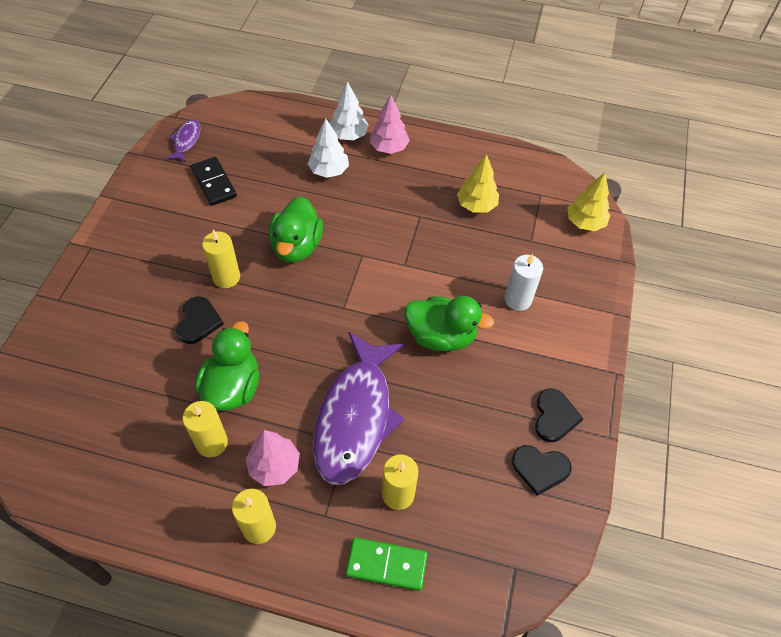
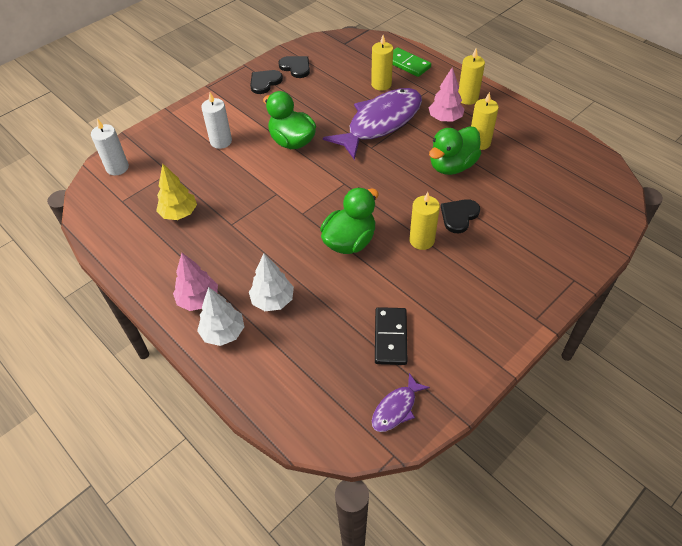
camera: 145 degrees left, 5 degrees down
(585, 222) = (117, 168): yellow tree -> white candle

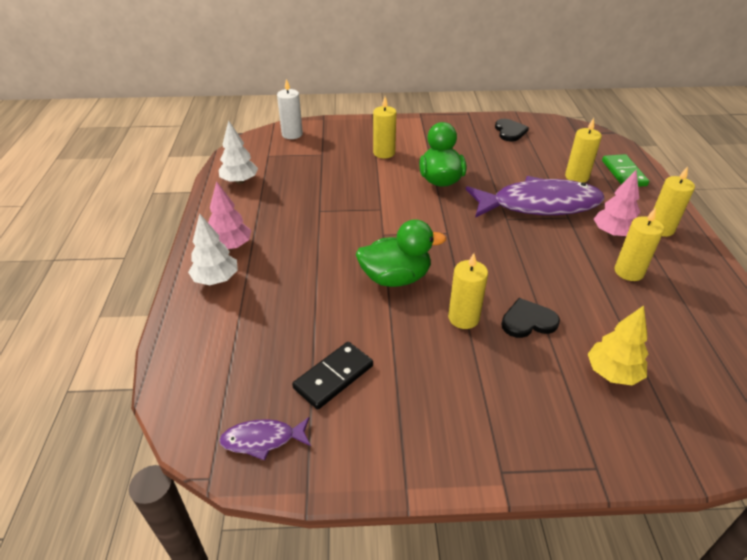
camera: 40 degrees right, 10 degrees down
(179, 213) = (293, 183): yellow tree -> yellow tree (612, 373)
(221, 141) = (384, 153): white candle -> yellow candle
(265, 82) = (469, 130): black heart -> none
(273, 300) = (279, 281): white tree -> white tree (240, 181)
(452, 166) = (573, 275): green duck -> none

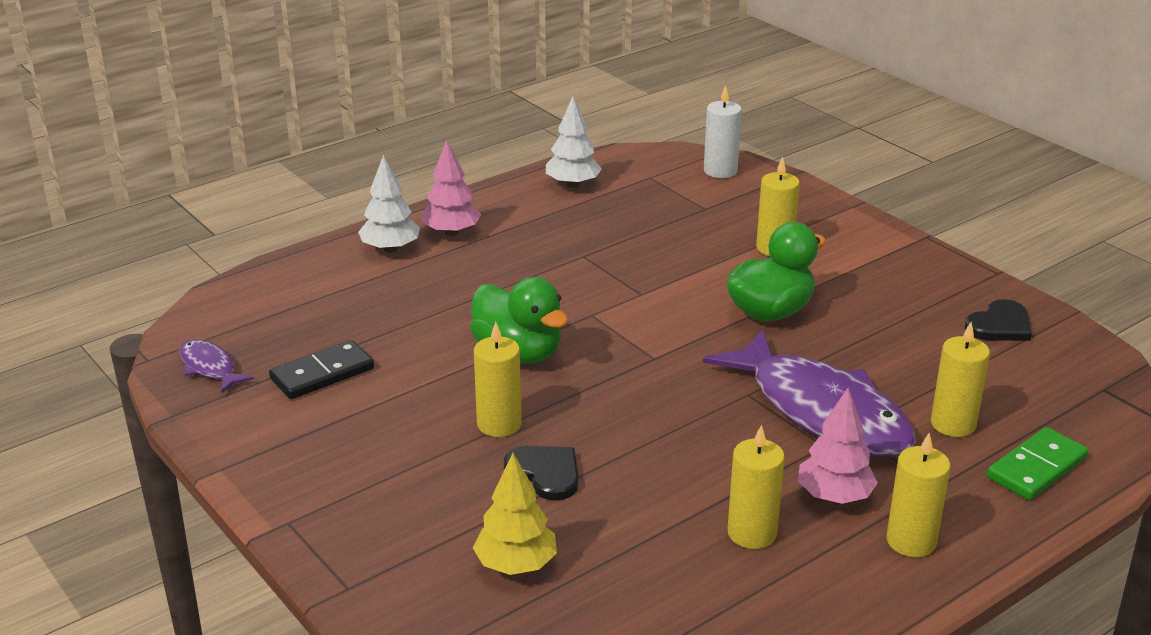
camera: 55 degrees right, 10 degrees down
(333, 377) = (322, 374): black domino -> black domino turned 45 degrees counterclockwise

